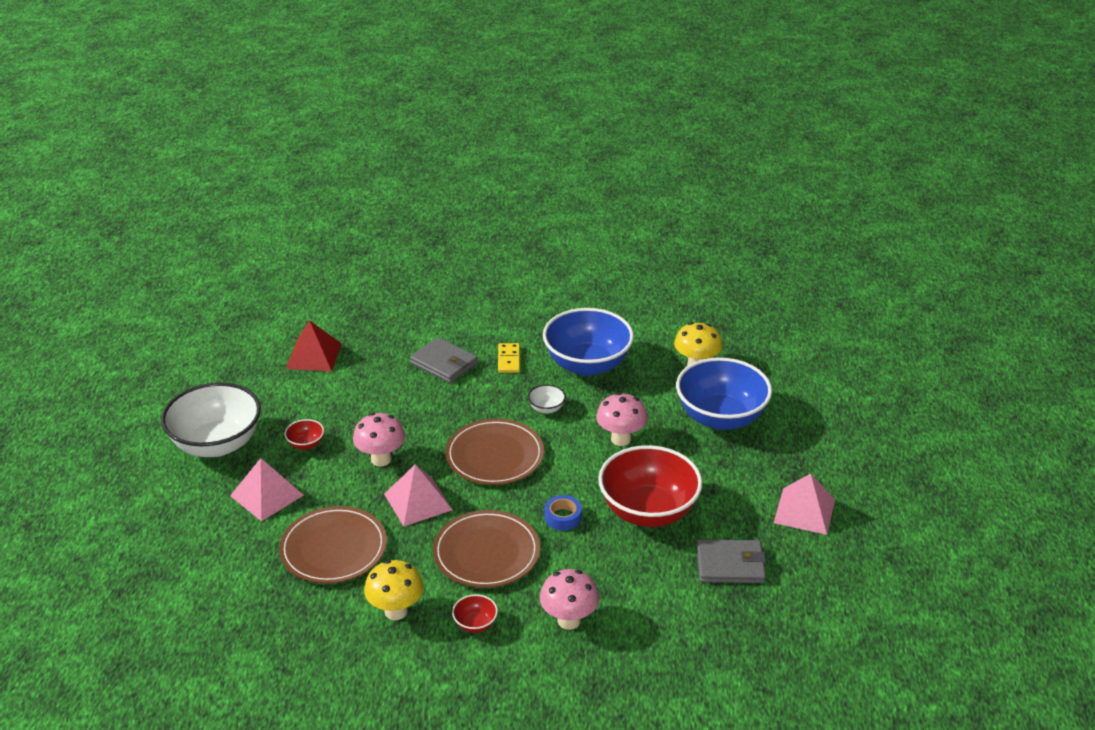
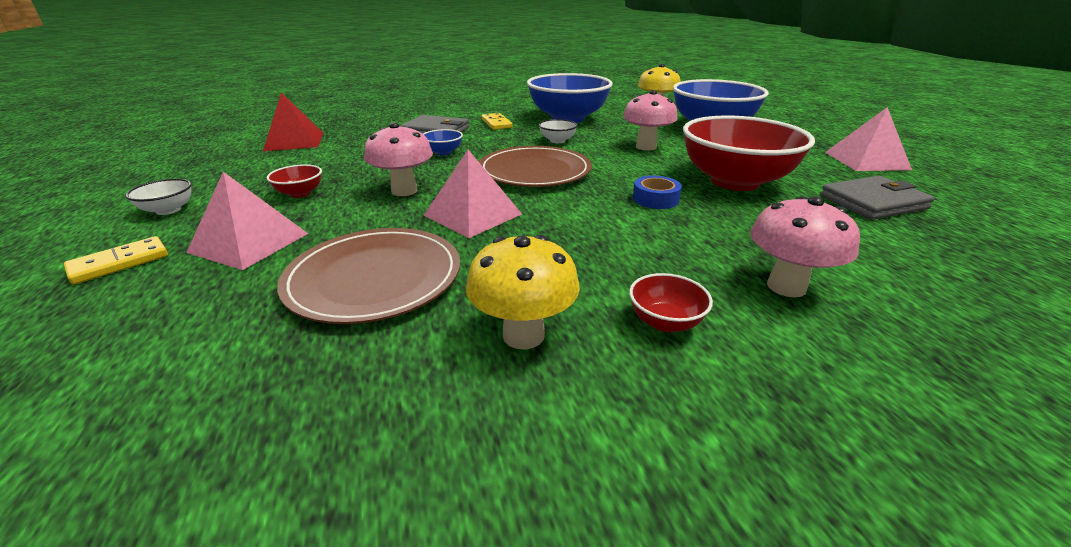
camera: 20 degrees left, 5 degrees down
(193, 496) = (120, 263): none -> yellow domino
(217, 444) = (168, 210): white bowl -> white bowl, size x0.41
(434, 406) = (443, 152): none -> blue bowl
(486, 552) = (600, 241): brown plate -> none

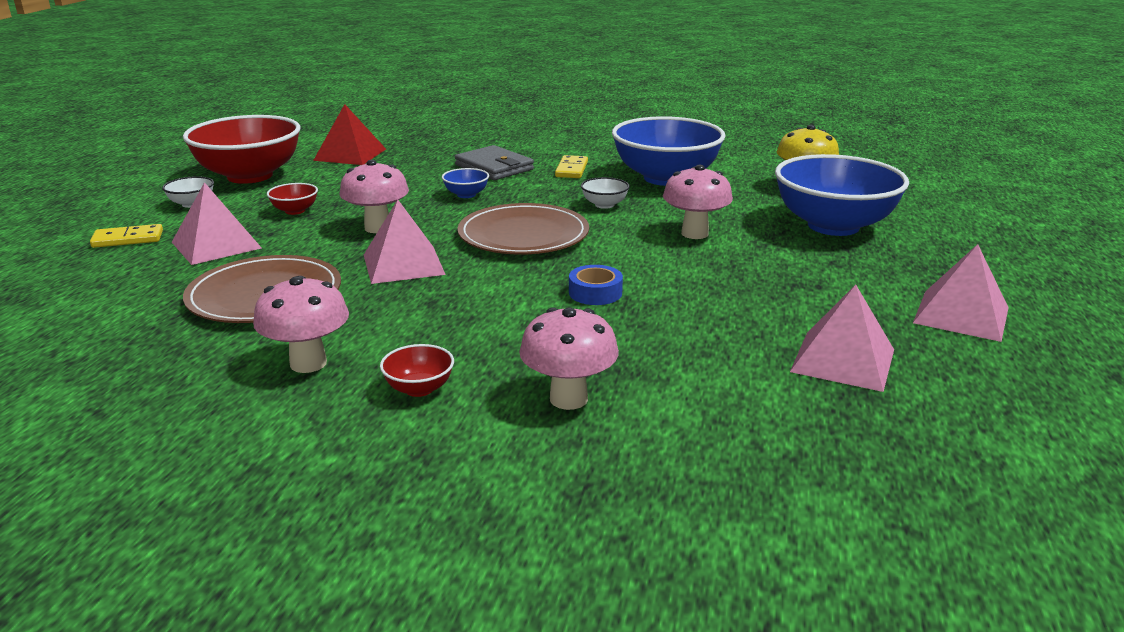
camera: 30 degrees right, 5 degrees down
(523, 335) = (308, 363): yellow mushroom -> pink mushroom
(734, 181) = (720, 297): red bowl -> red bowl (250, 176)
(873, 202) = (843, 360): grey wallet -> pink pyramid

